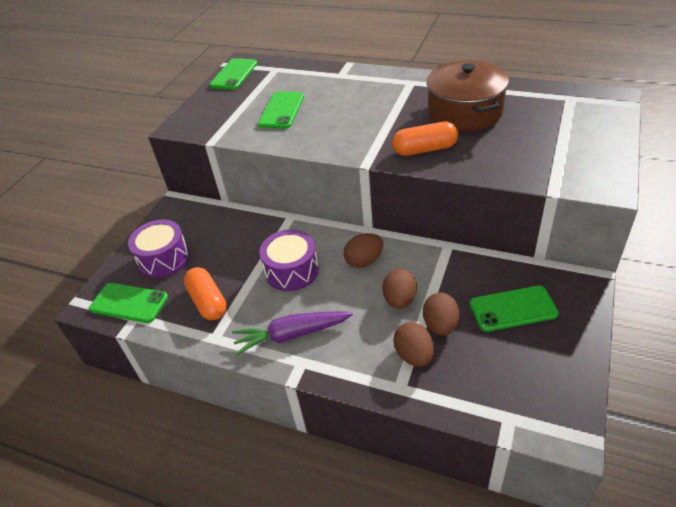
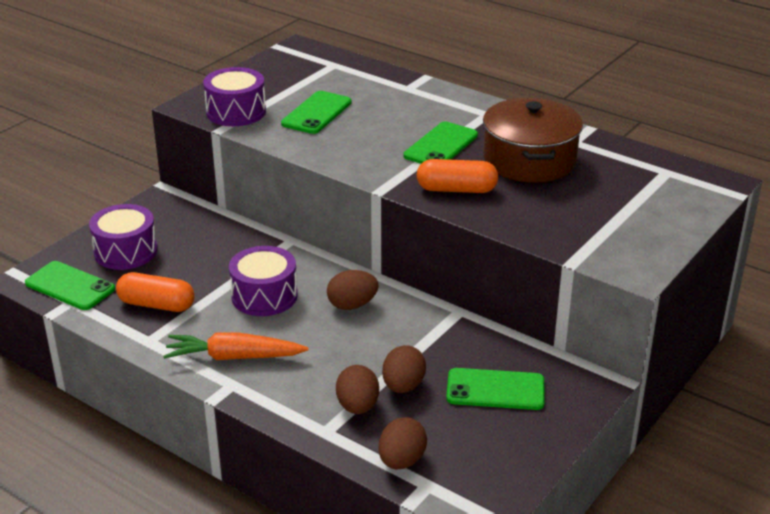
camera: 10 degrees right, 10 degrees down
(208, 302) = (156, 305): orange capsule -> orange capsule turned 60 degrees counterclockwise
(217, 124) = (236, 112): none -> purple drum
(234, 74) = (281, 61): green phone -> green phone (441, 146)
(292, 335) = (234, 357): purple carrot -> orange carrot
(399, 300) = (371, 352): brown egg -> brown egg (401, 461)

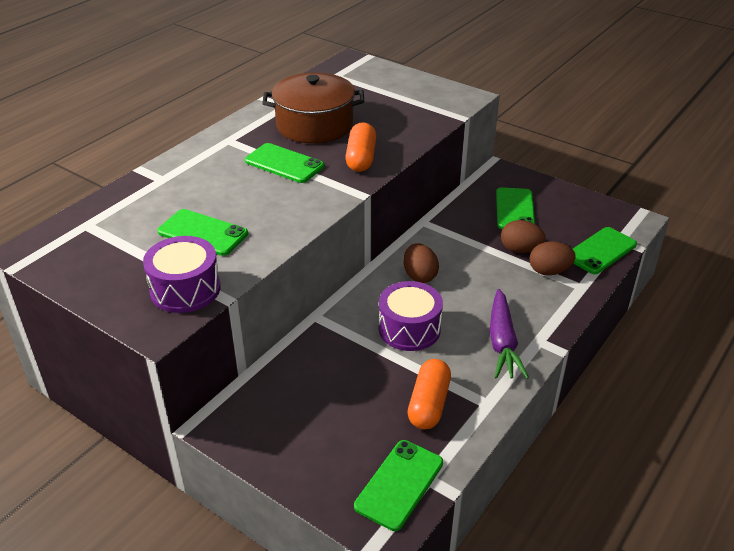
camera: 90 degrees left, 5 degrees up
(126, 251) = (330, 443): purple drum -> none
(234, 357) = (502, 342): orange carrot -> purple carrot
(401, 461) = (601, 251): brown egg -> green phone

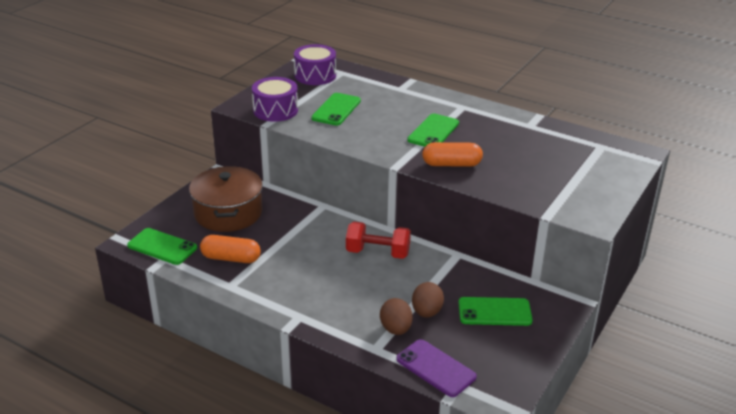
camera: 85 degrees right, 5 degrees down
(314, 125) = (500, 141): brown pot -> brown pot (228, 213)
(409, 329) = (311, 248): purple drum -> purple drum (315, 75)
(419, 276) = (378, 253): brown egg -> red dumbbell
(502, 342) = (297, 296): purple carrot -> none
(601, 251) = (435, 368): green phone -> purple phone

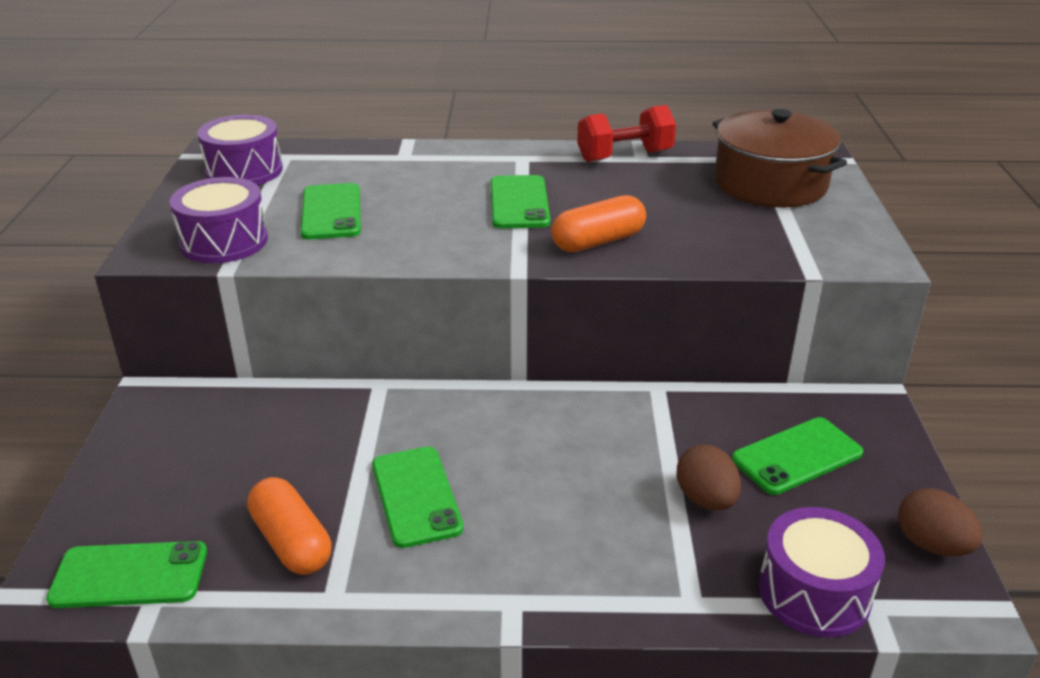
camera: 30 degrees left, 0 degrees up
(228, 213) = (217, 457): brown pot -> brown pot (770, 184)
(231, 258) = (291, 542): orange capsule -> orange capsule turned 75 degrees clockwise
(296, 260) = (416, 496): none -> green phone
(378, 253) = (539, 430): red dumbbell -> red dumbbell (624, 156)
(396, 329) = (689, 551): brown egg -> brown egg (931, 545)
(435, 368) = (814, 592): purple phone -> purple drum

